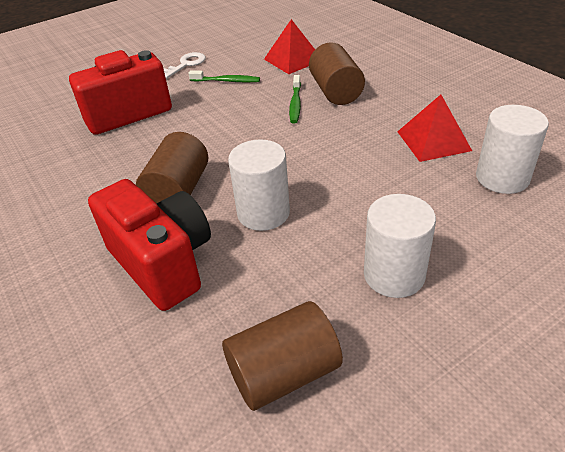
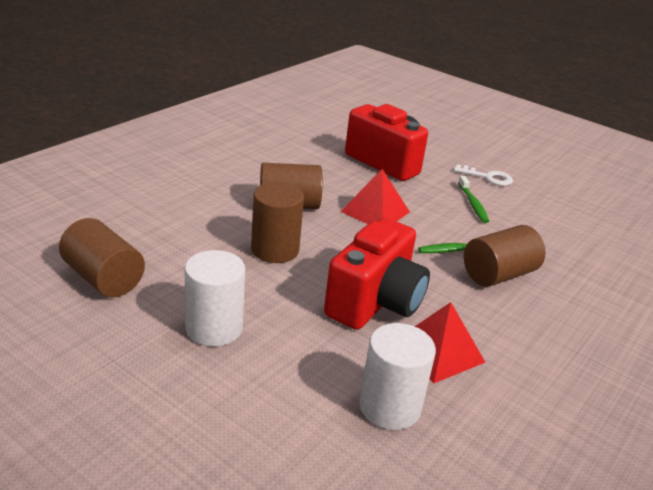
camera: 65 degrees right, 10 degrees down
(163, 263) = (203, 211): red camera -> red camera (375, 303)
(263, 213) = (275, 250): white cylinder -> brown cylinder
(293, 59) = (547, 240): red pyramid -> red pyramid (375, 211)

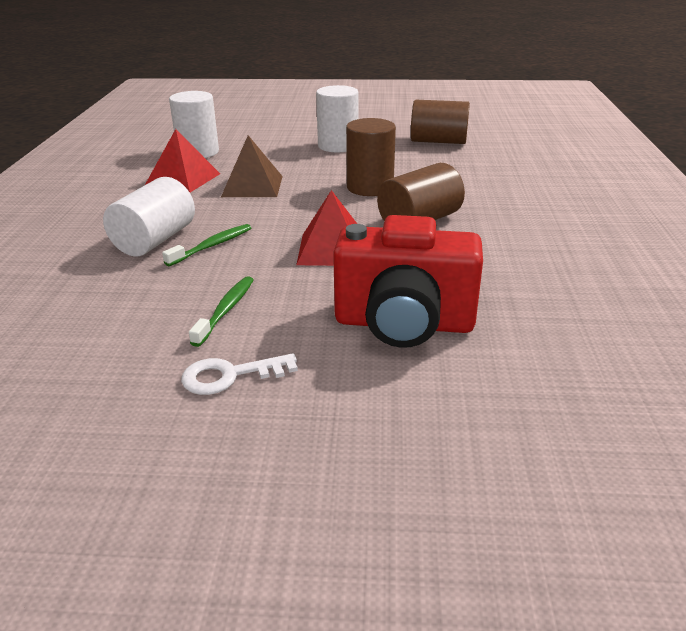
camera: 150 degrees right, 0 degrees up
(375, 303) = (252, 186): red camera -> brown pyramid
(473, 204) = (226, 310): green toothbrush -> green toothbrush turned 60 degrees clockwise
(498, 274) = (155, 240): brown cylinder -> white cylinder

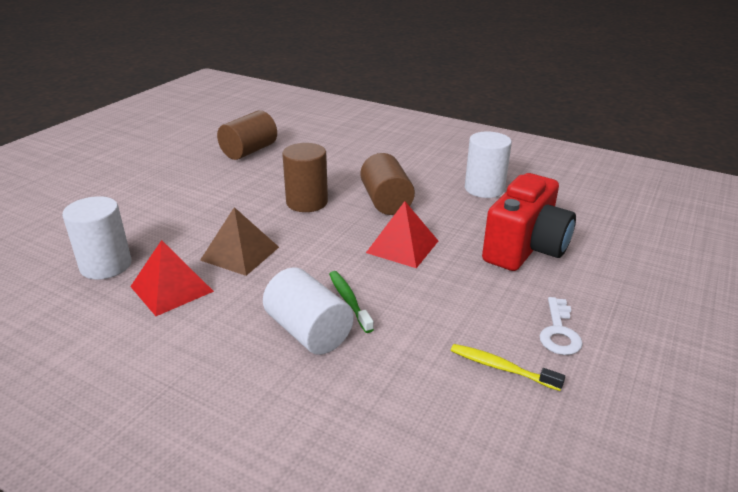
camera: 65 degrees left, 0 degrees up
(143, 346) = (501, 368): none -> yellow toothbrush
(226, 310) = (467, 316): green toothbrush -> none
(338, 146) = (199, 191): white cylinder -> white cylinder (484, 189)

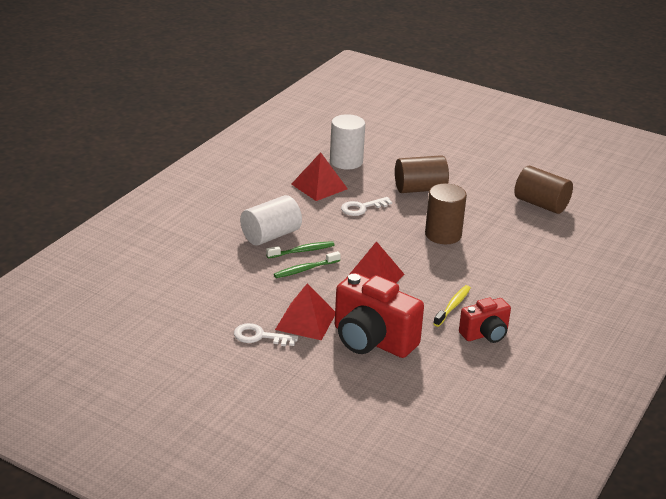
camera: 90 degrees right, 0 degrees up
(240, 253) = (362, 208): brown pyramid -> white key
(386, 201) = (450, 274): brown cylinder -> brown cylinder (420, 189)
(394, 297) = (305, 269): none -> green toothbrush
(484, 189) = (485, 334): white cylinder -> red camera
(501, 368) = (226, 305): yellow toothbrush -> yellow toothbrush (453, 306)
(508, 295) = (305, 321): none -> red pyramid

